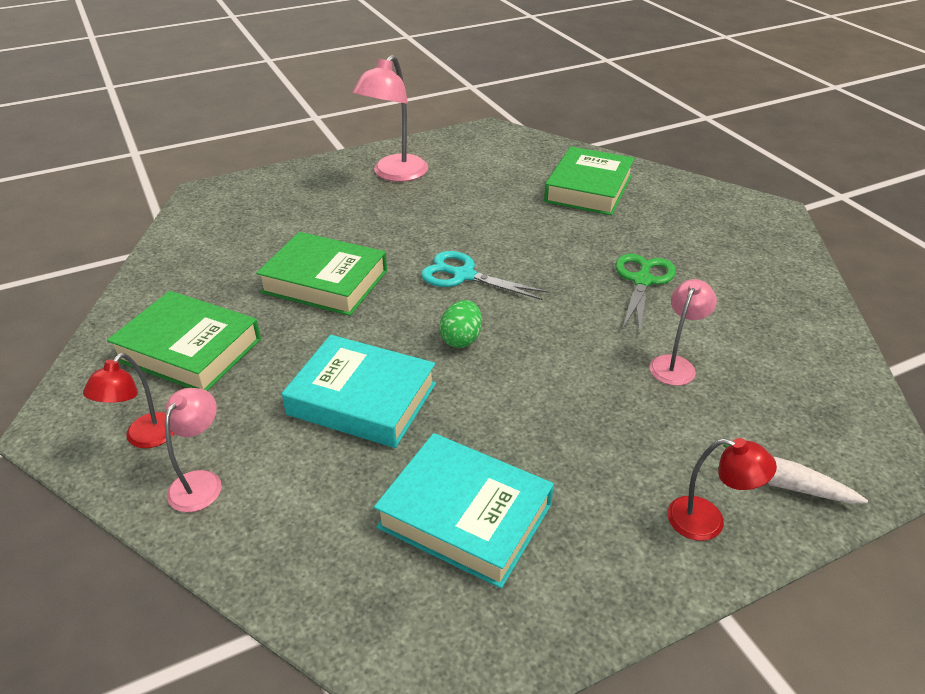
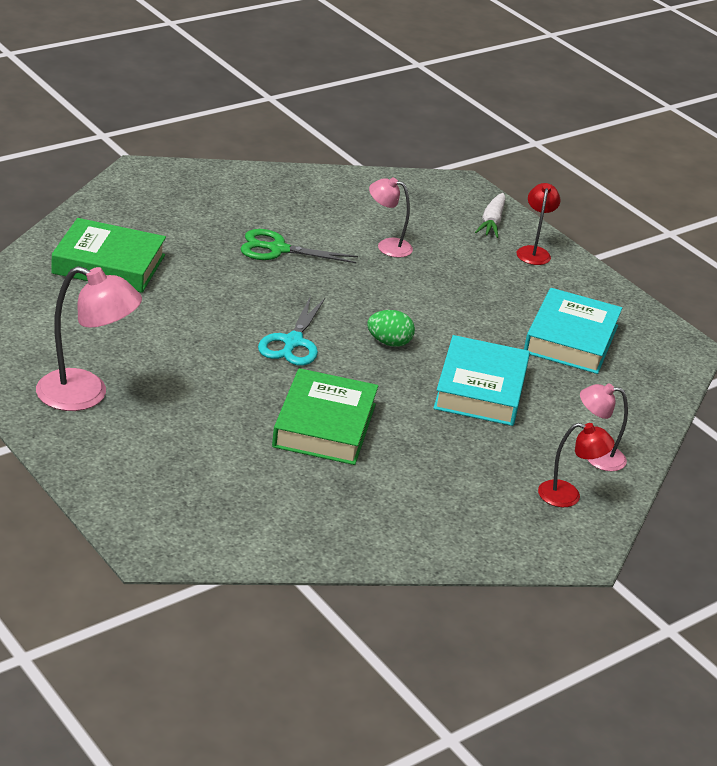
camera: 105 degrees left, 5 degrees down
(189, 349) = (454, 495): green book -> none

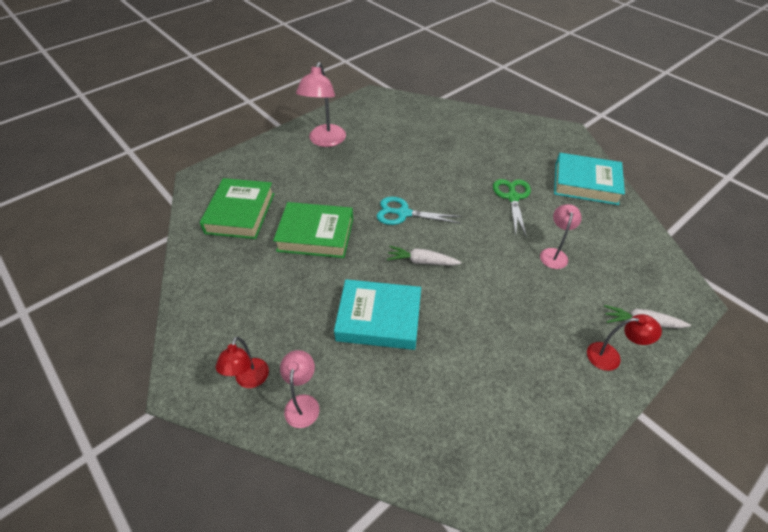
camera: 90 degrees right, 15 degrees up
(108, 264) = (454, 133): green book -> green book (240, 213)
(389, 342) = (422, 261): green egg -> white carrot
(571, 339) = (476, 386): turquoise book -> turquoise book (585, 183)

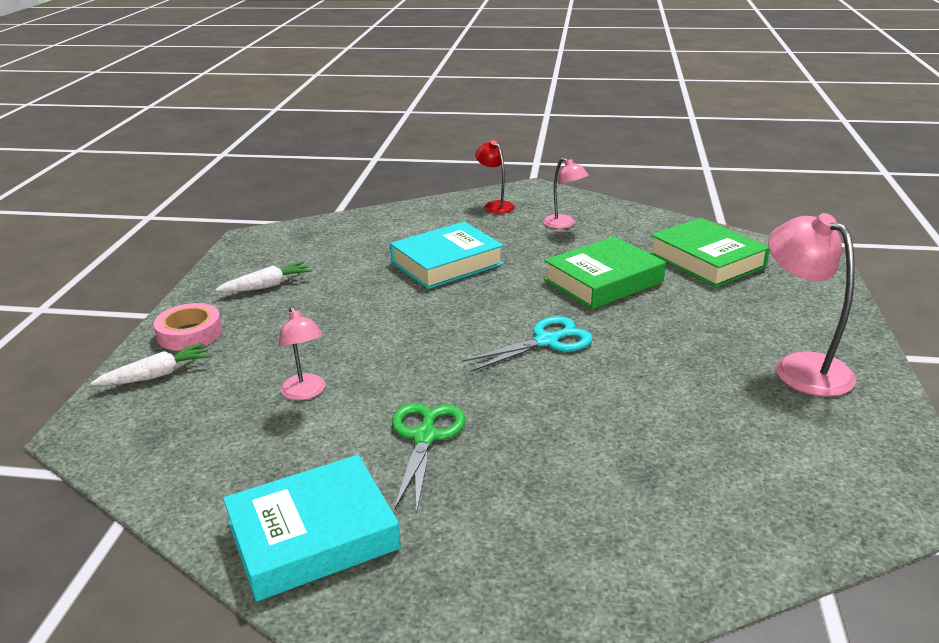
camera: 140 degrees right, 20 degrees down
(303, 403) = (442, 213): pink lamp -> pink lamp (564, 224)
(422, 261) = (461, 312): white carrot -> white carrot (267, 286)
(512, 197) = (425, 437): green scissors -> green scissors turned 135 degrees counterclockwise
(610, 356) = (190, 333): red lamp -> pink tape

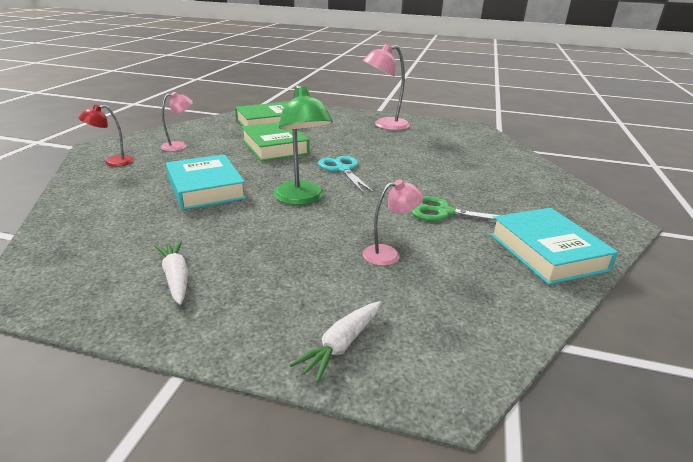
camera: 85 degrees left, 0 degrees up
(157, 375) = (341, 345): white carrot -> white carrot turned 120 degrees counterclockwise
(190, 333) = (257, 328): pink tape -> none
(437, 322) = (302, 199): none -> green lamp

